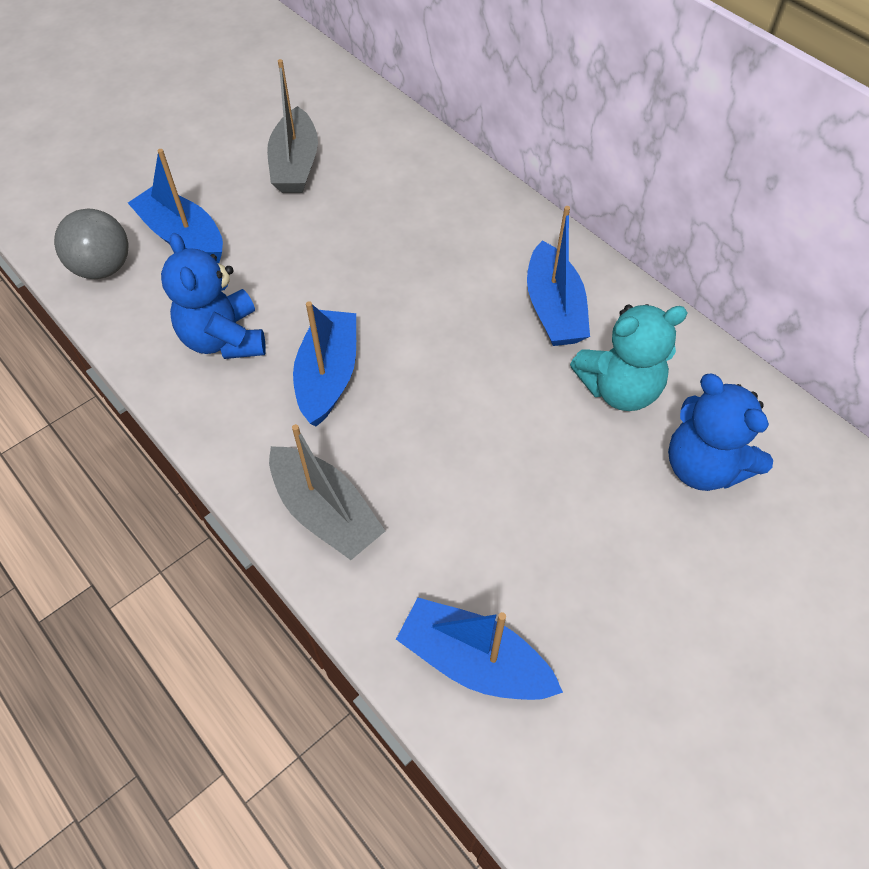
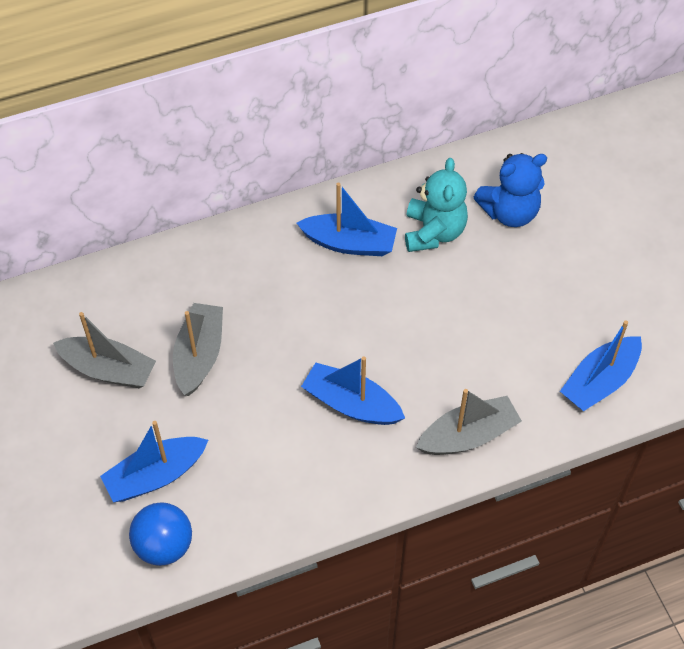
camera: 70 degrees left, 0 degrees up
(103, 268) = (164, 545): grey ball -> blue ball
(224, 339) = (285, 467): blue teddy bear -> none
(340, 225) = (199, 355): none -> grey boat

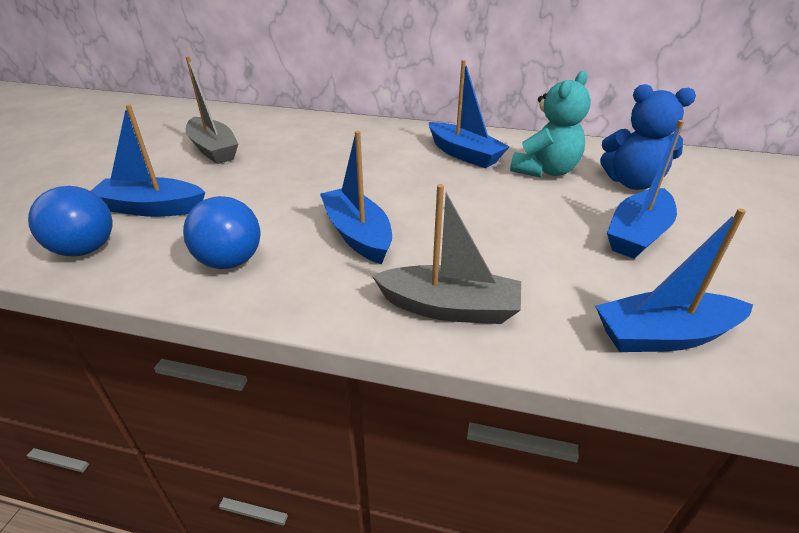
camera: 35 degrees right, 20 degrees down
(199, 355) = (280, 165): grey boat -> none
(287, 487) = (230, 261): none -> blue ball
(543, 284) = (637, 234): none -> blue boat

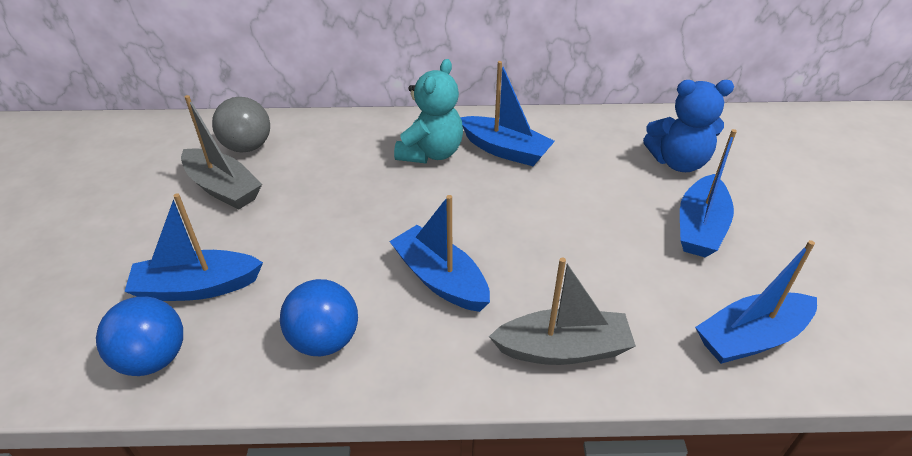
camera: 15 degrees left, 5 degrees up
(249, 127) = (247, 147): none -> grey ball
(545, 171) = (593, 160): turquoise teddy bear -> turquoise teddy bear (431, 153)

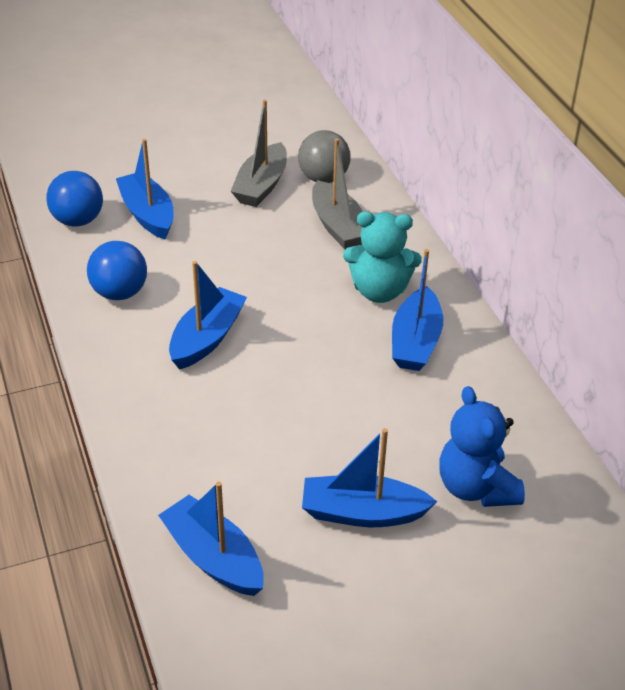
camera: 70 degrees right, 0 degrees up
(563, 349) = (155, 427): grey boat -> grey boat (338, 226)

